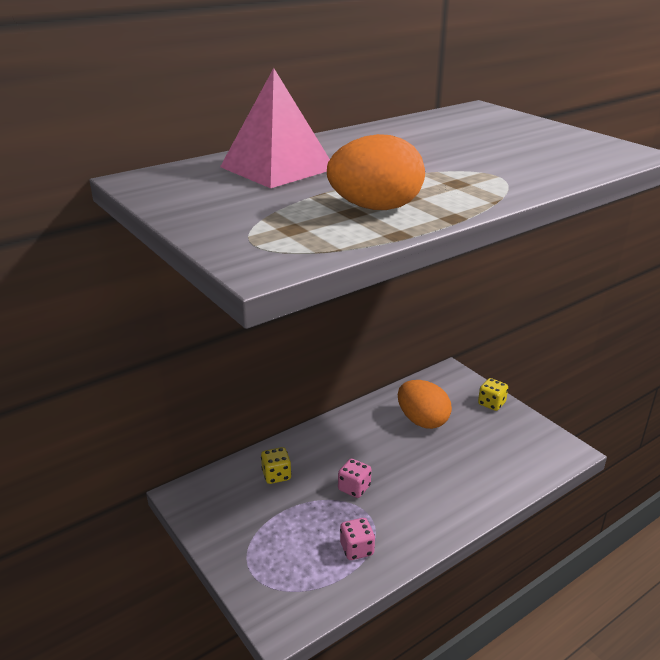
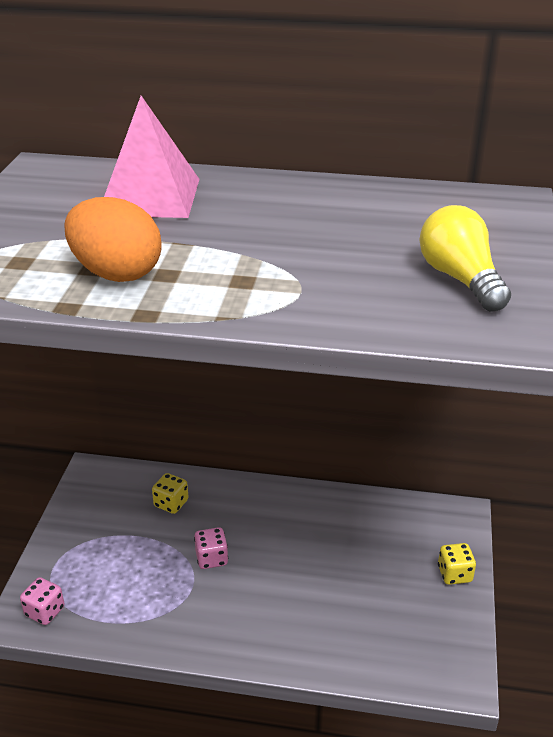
camera: 45 degrees right, 5 degrees up
(357, 549) = (142, 608): pink dice -> pink dice (45, 611)
(422, 421) = (358, 542): orange egg -> none
(549, 143) = (460, 279): none -> yellow light bulb

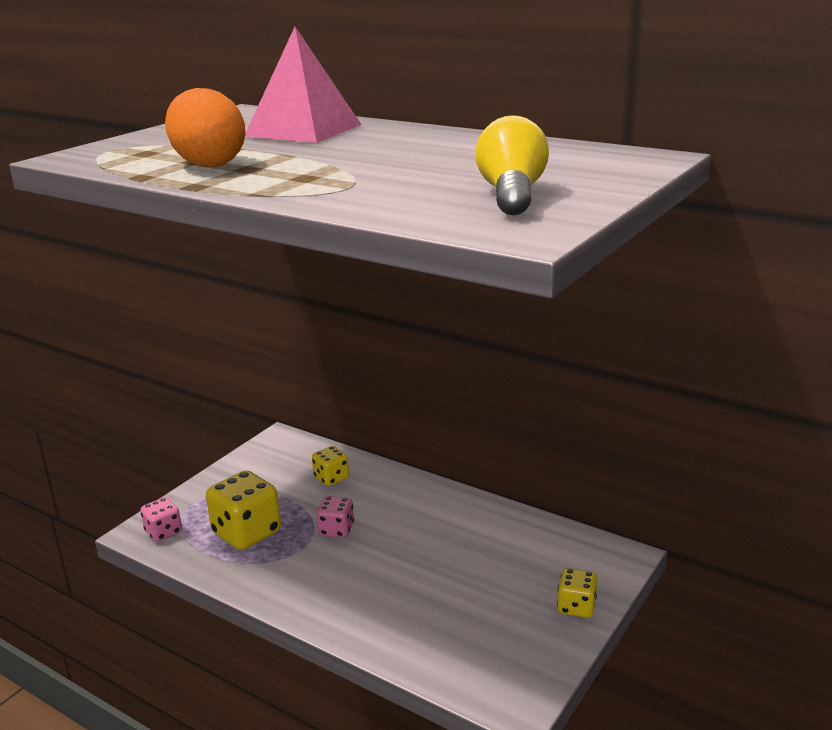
camera: 25 degrees right, 10 degrees down
(129, 587) = (246, 533): none -> yellow dice

